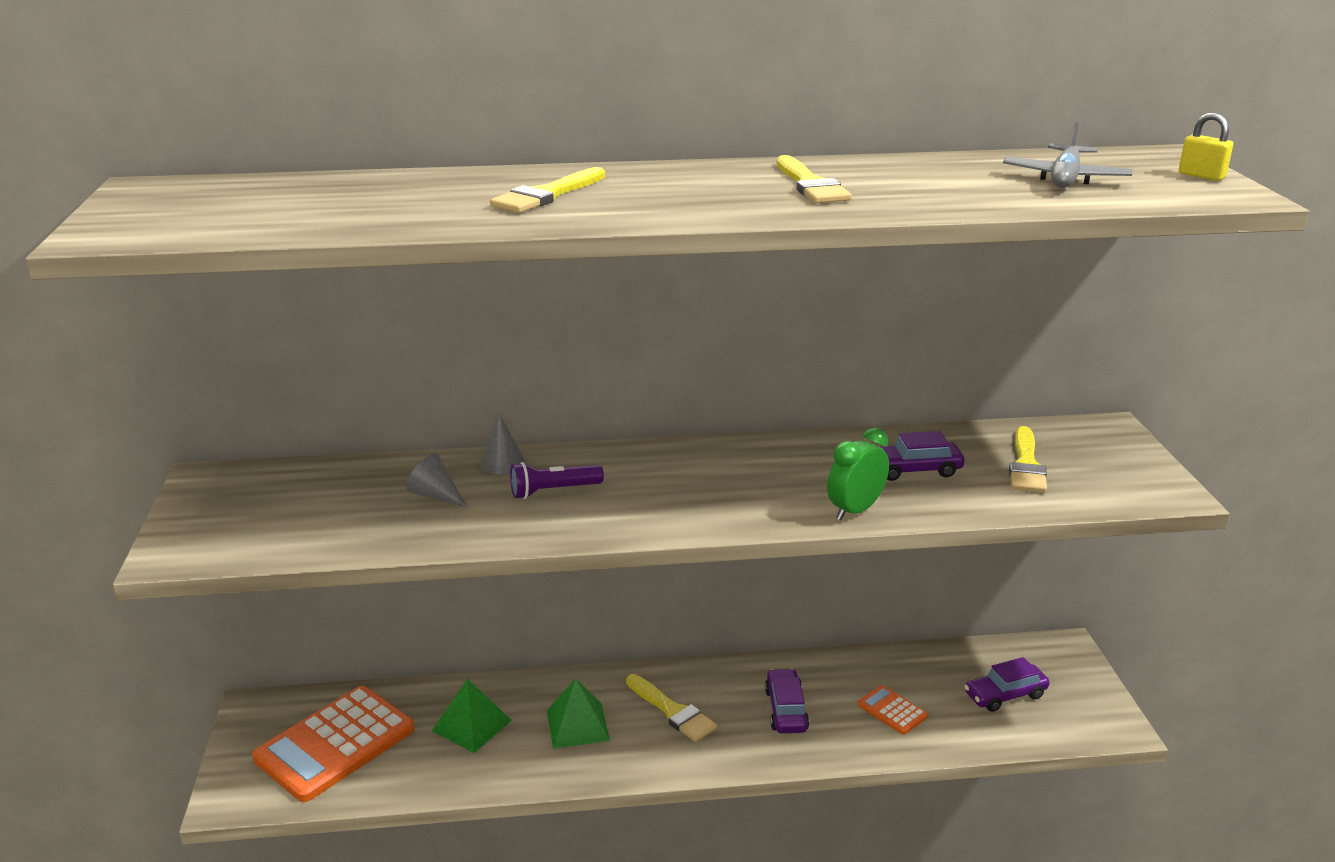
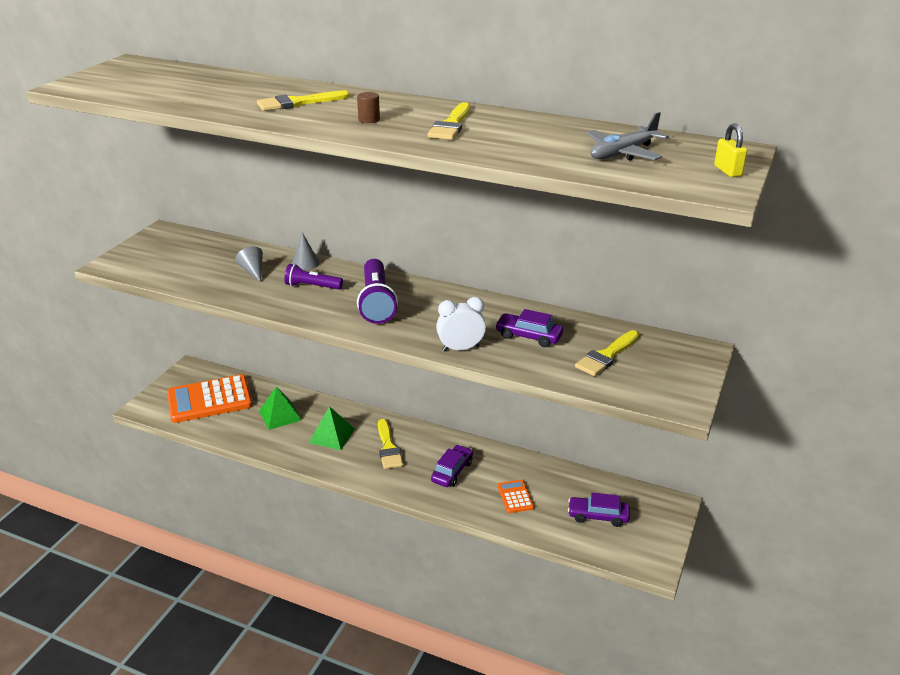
camera: 30 degrees right, 5 degrees up
(671, 485) = (376, 302): none -> purple flashlight
(692, 197) = (369, 119): none -> brown cylinder
(855, 510) = (460, 348): green clock -> white clock

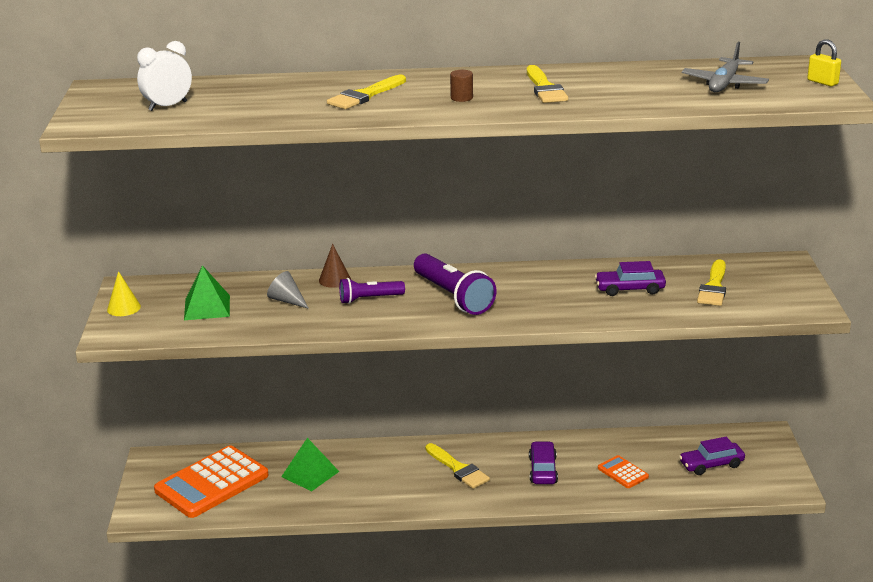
camera: 25 degrees left, 5 degrees down
(141, 246) = (123, 308): none -> yellow cone
(305, 263) = (334, 280): grey cone -> brown cone
(332, 435) = (387, 476): green pyramid -> green pyramid (207, 307)
(460, 348) = (580, 315): white clock -> white clock (168, 106)

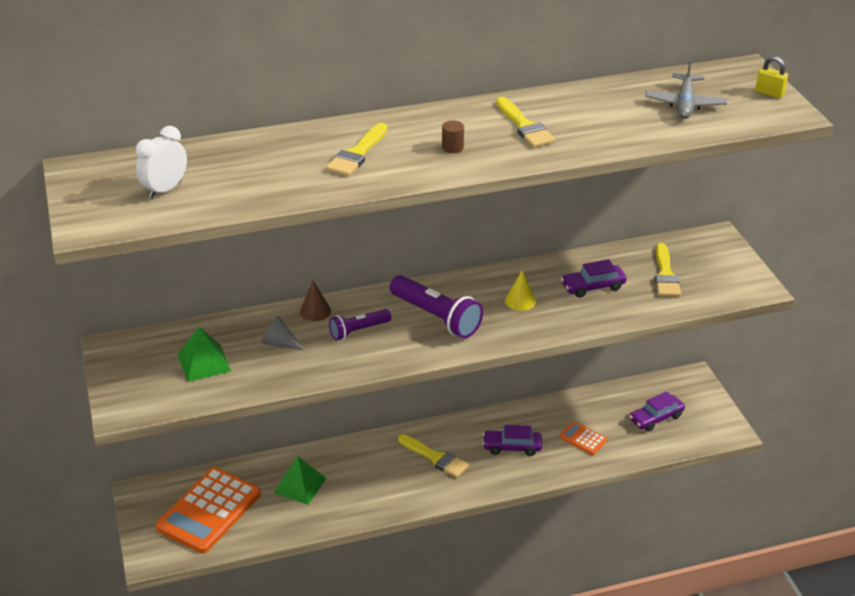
camera: 15 degrees left, 10 degrees up
(123, 308) = (119, 375): yellow cone -> yellow cone (520, 301)
(543, 470) = (512, 447): purple car -> purple car turned 75 degrees counterclockwise

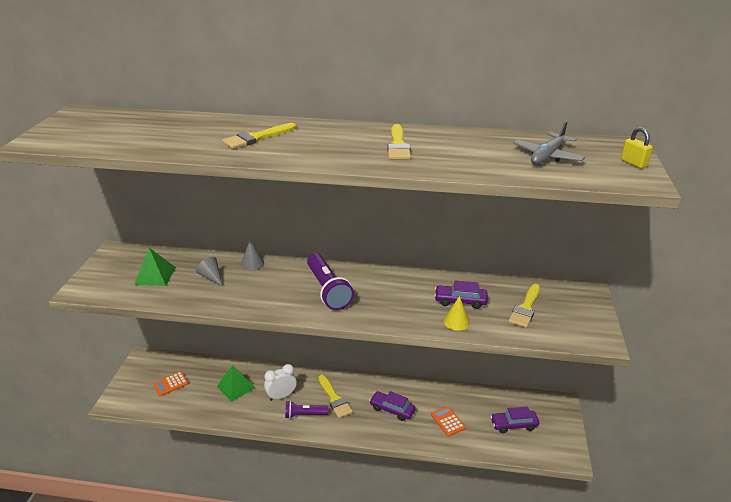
camera: 25 degrees right, 5 degrees down
(165, 190) = (109, 132): white clock -> white clock (281, 396)
(209, 511) = (171, 384): orange calculator -> orange calculator, size x0.46
(315, 311) = (252, 263): brown cone -> grey cone
(358, 331) = (268, 284): purple flashlight -> purple flashlight (304, 414)
(452, 147) = (328, 147): brown cylinder -> none
(520, 301) = (397, 296): yellow cone -> yellow cone (456, 322)

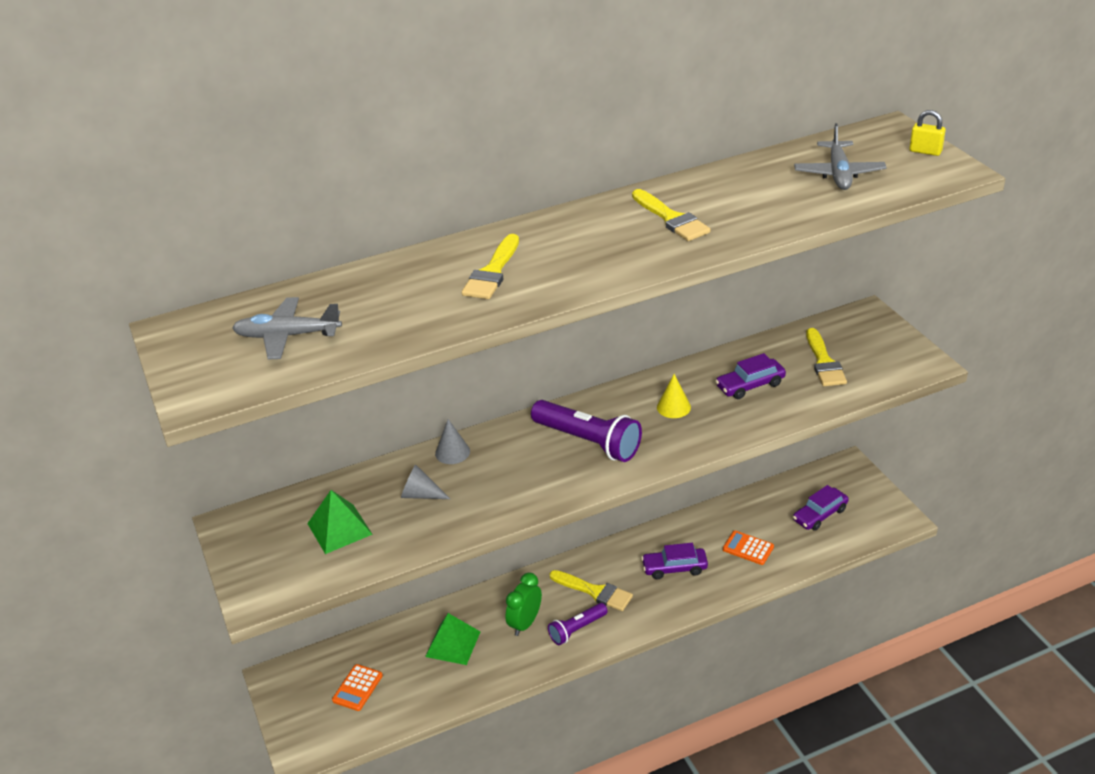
camera: 30 degrees left, 5 degrees up
(115, 131) = (287, 336): none -> grey plane
(281, 396) = (525, 623): white clock -> green clock
(456, 322) = (770, 411): yellow cone -> yellow cone (673, 407)

